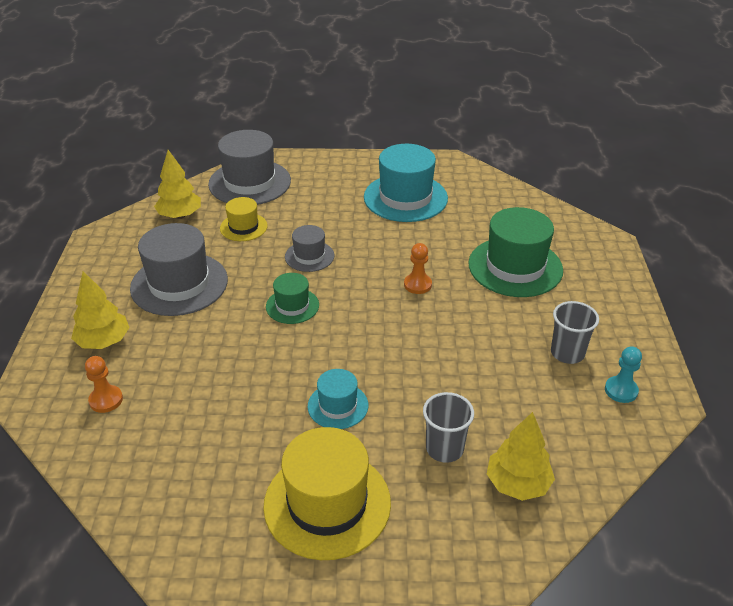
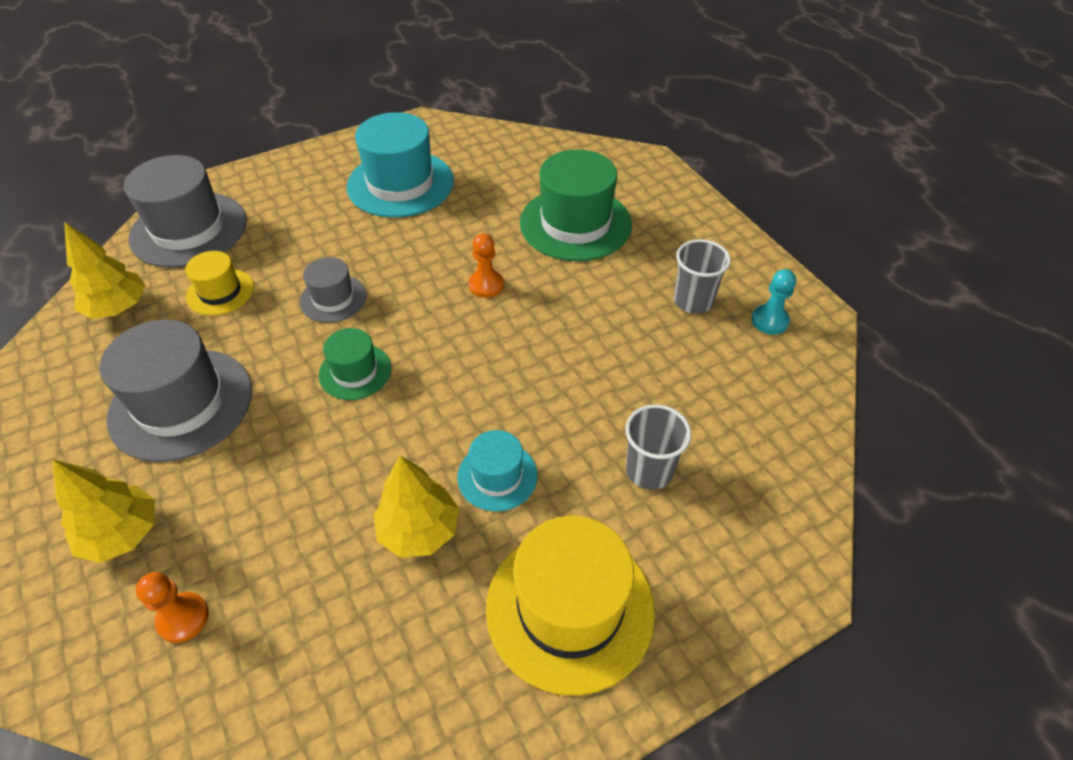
camera: 30 degrees left, 10 degrees up
(518, 484) = (748, 474): yellow tree -> yellow tree (419, 530)

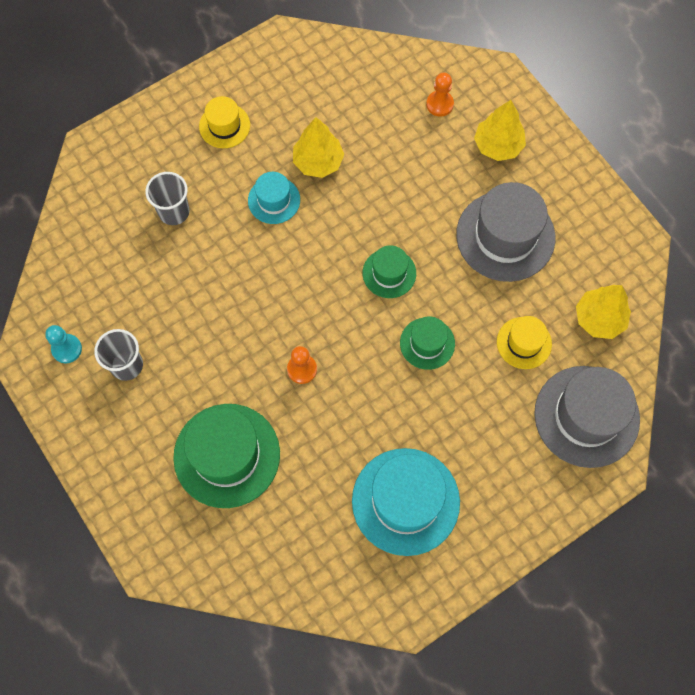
camera: 175 degrees right, 20 degrees up
(333, 298) = (427, 343): grey hat -> green hat
(570, 608) = (224, 126): yellow hat -> yellow hat, size x0.54

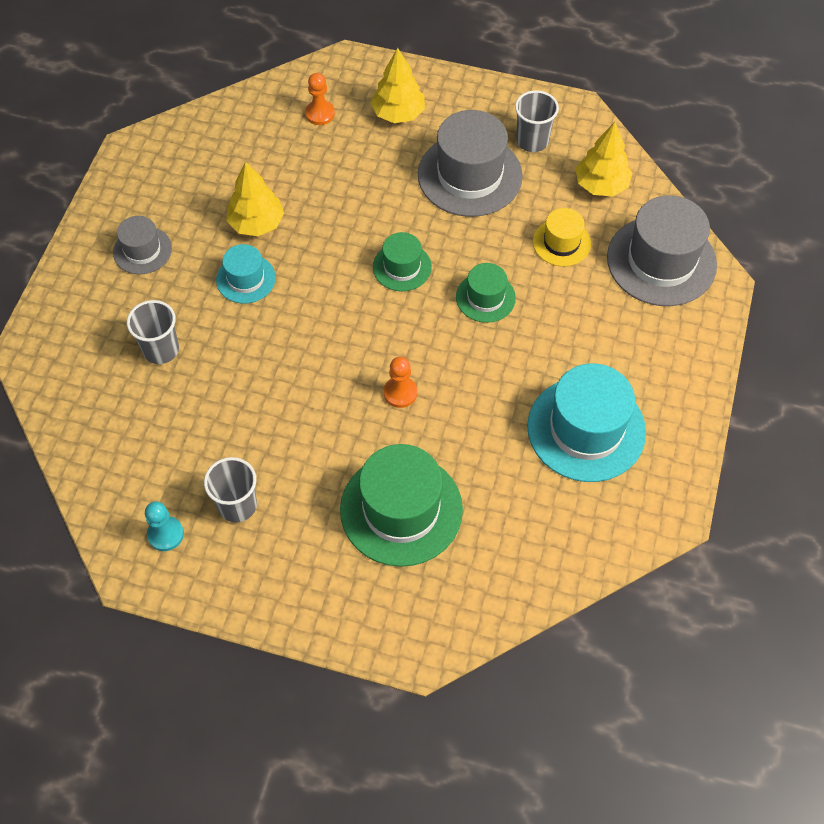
camera: 40 degrees left, 10 degrees down
(224, 126) = (142, 250): yellow hat -> grey hat
(580, 242) = (532, 141): none -> grey cup

